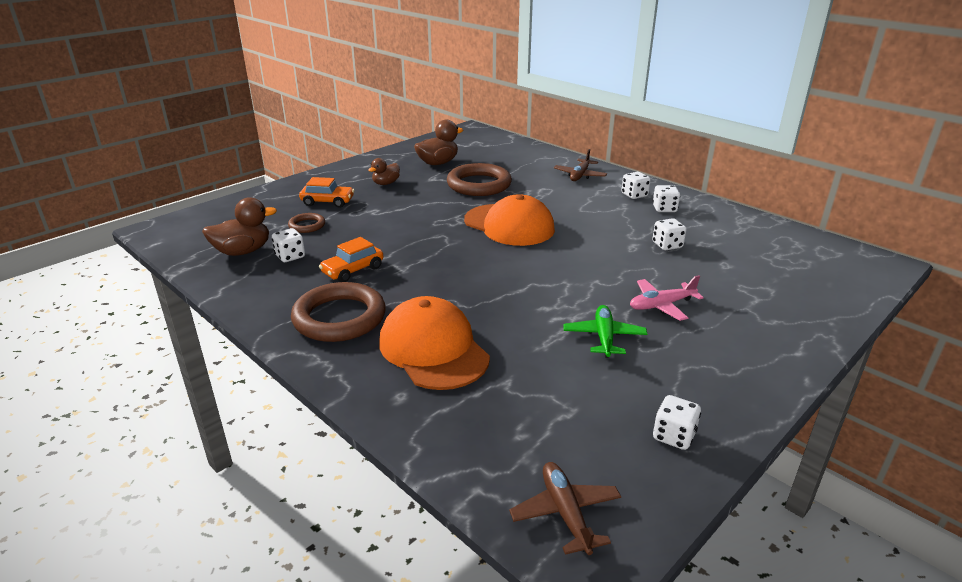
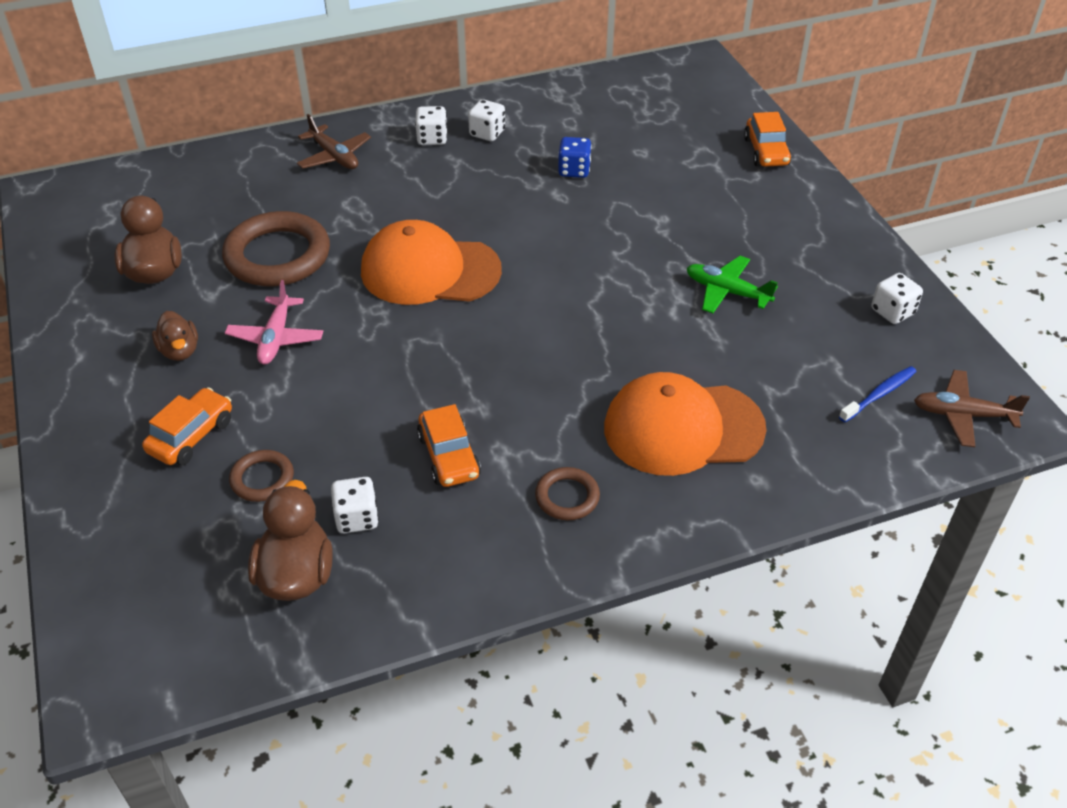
camera: 65 degrees left, 15 degrees up
(339, 318) = (567, 497): brown ring -> brown ring, size x0.50
(509, 225) = (430, 271): orange cap -> orange cap turned 150 degrees counterclockwise
(549, 447) = (879, 394): none -> blue toothbrush
(661, 305) = (691, 229): pink plane -> pink plane (276, 338)
(667, 245) = (574, 170): white dice -> blue dice
(811, 319) = (766, 152): none -> orange car

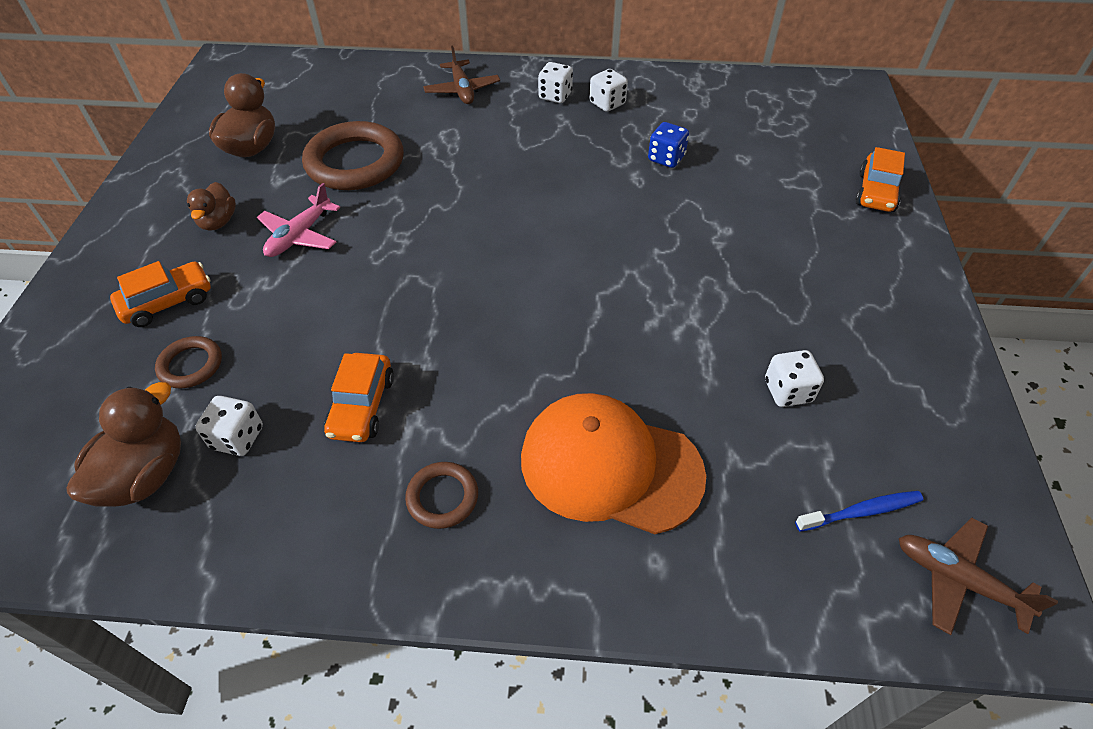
camera: 25 degrees right, 5 degrees up
(430, 271) = (471, 215): orange cap -> none
(727, 292) = (748, 328): green plane -> none
(892, 312) = (931, 414): white dice -> white dice (788, 391)

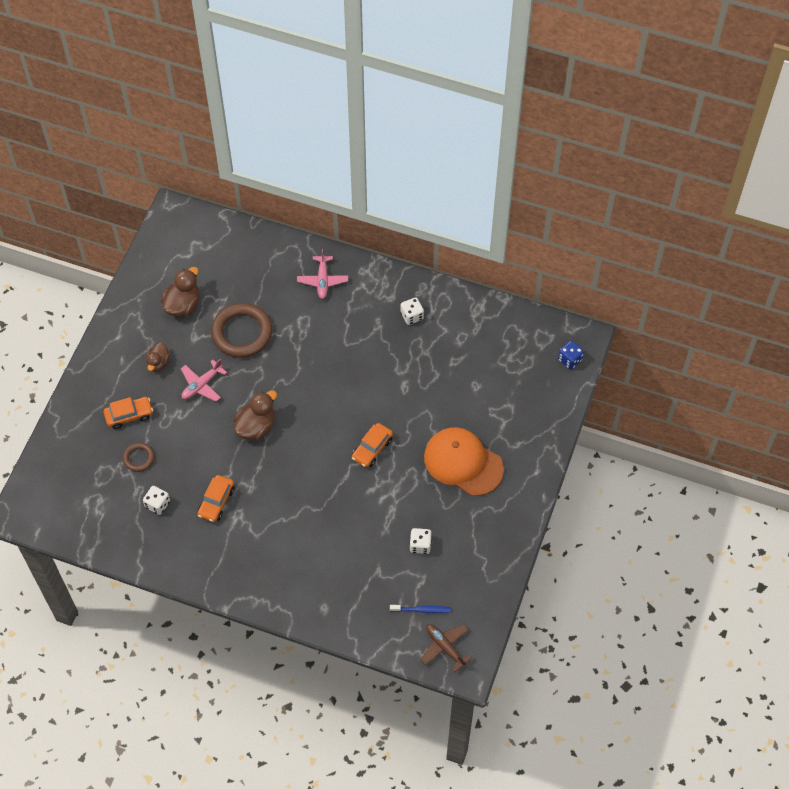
camera: 15 degrees right, 10 degrees up
(145, 475) = (116, 513): brown duck -> brown duck (256, 426)
(442, 497) = (243, 556): brown ring -> none
(462, 90) = (322, 280): brown plane -> pink plane
(555, 96) = (381, 300): white dice -> none
(610, 466) = (321, 561): orange cap -> orange cap (463, 462)
(666, 158) = (428, 374): blue dice -> blue dice (570, 359)
(876, 192) = (540, 432): orange car -> orange car (372, 449)

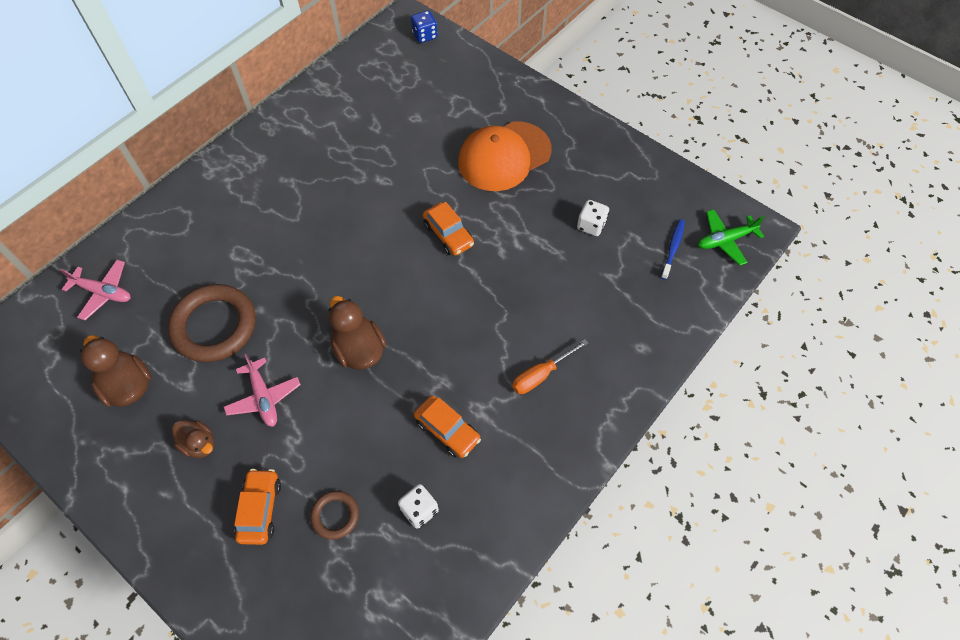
camera: 70 degrees left, 0 degrees up
(278, 547) = (541, 375): none -> orange screwdriver
(322, 280) = (195, 216): pink plane -> pink plane (103, 292)
(412, 316) = (297, 146): white dice -> none
(445, 647) = (725, 240): brown plane -> green plane

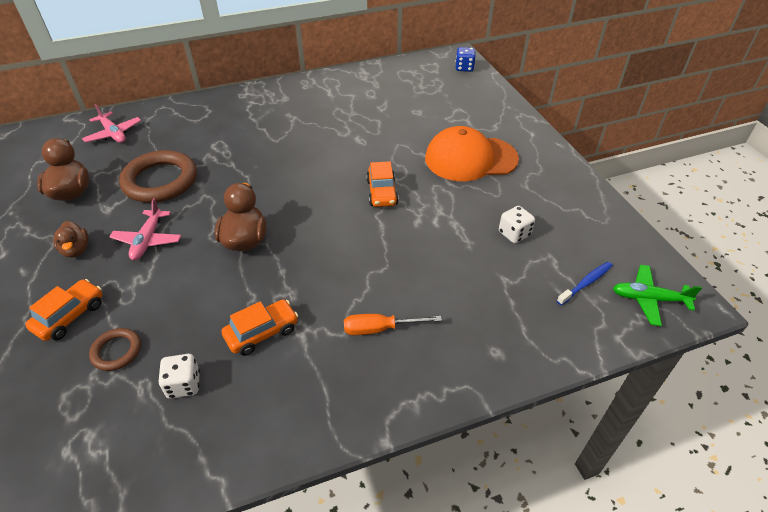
camera: 30 degrees right, 15 degrees down
(447, 430) = (262, 332): orange car -> orange car turned 105 degrees counterclockwise

